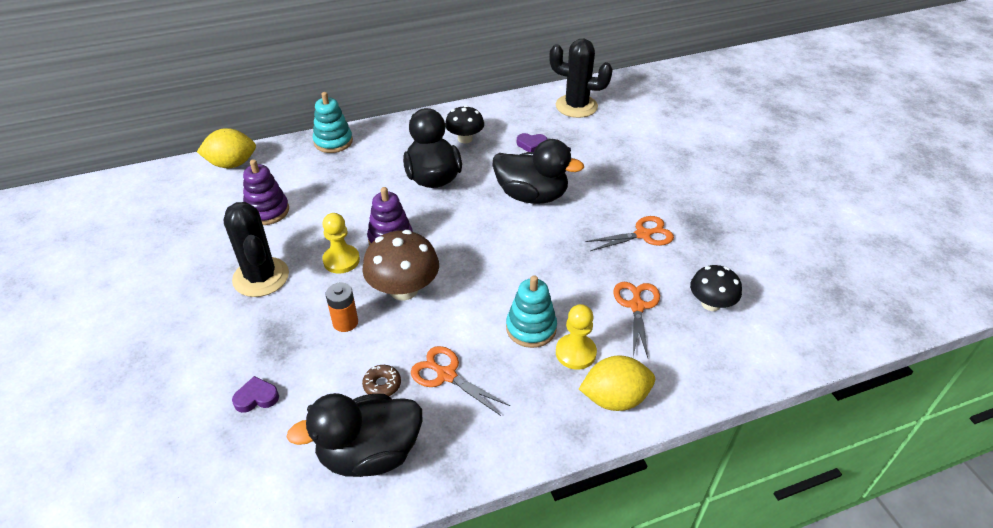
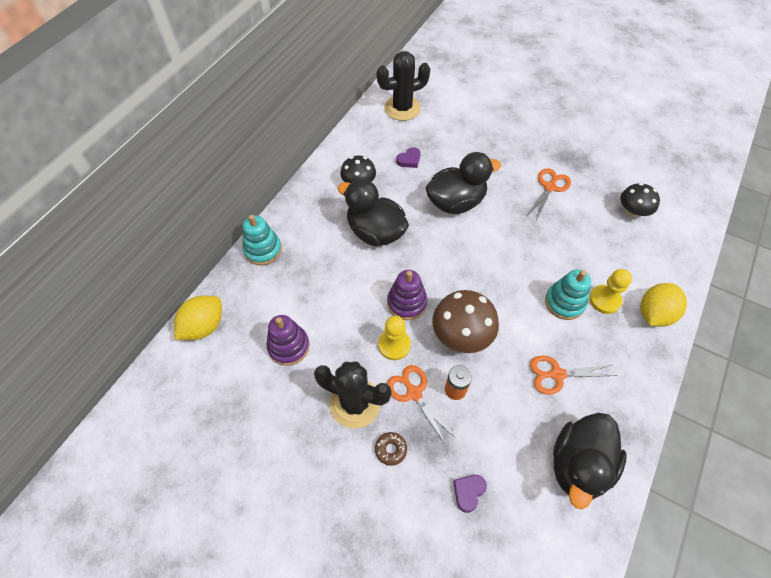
camera: 40 degrees left, 15 degrees up
(382, 384) = (530, 413): brown donut -> brown donut (391, 449)
(637, 306) = (600, 242): orange scissors -> orange scissors (414, 393)

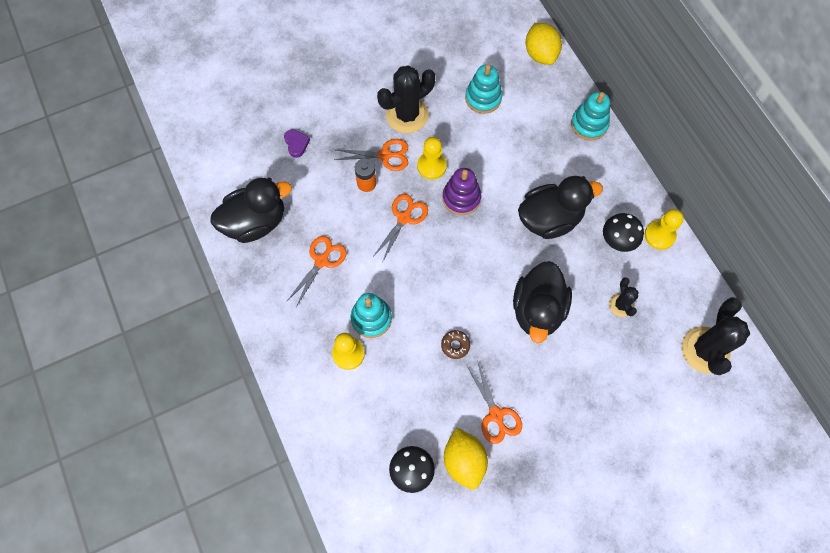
camera: 125 degrees right, 10 degrees up
(289, 346) = (483, 98): purple stacking toy -> turquoise stacking toy
(335, 163) = (659, 235): none -> yellow pawn
(391, 449) = (359, 117): brown donut -> brown donut (455, 345)
(409, 160) = (621, 305): purple heart -> black cactus
(461, 335) = (404, 218): brown mushroom -> orange scissors
(578, 465) = (255, 222): black duck -> black duck turned 90 degrees clockwise
(654, 313) = (306, 383): yellow lemon -> yellow lemon (464, 461)

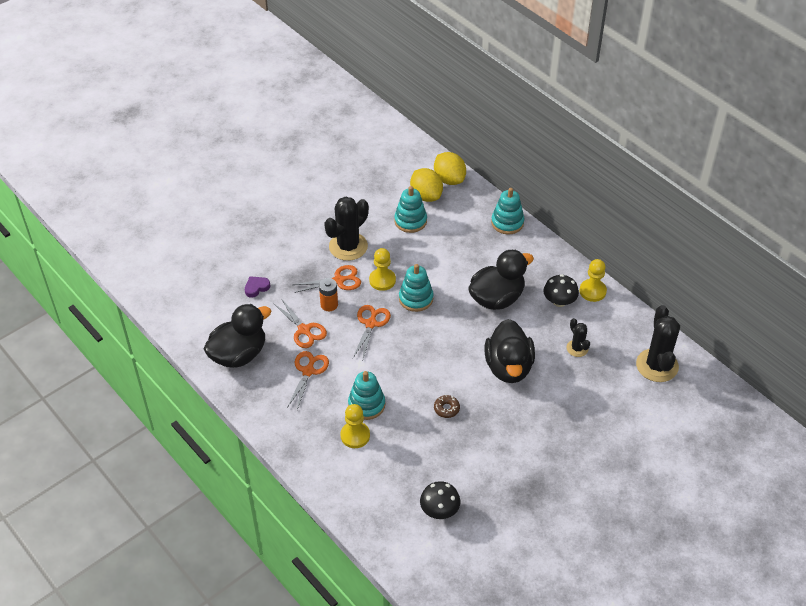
camera: 15 degrees left, 20 degrees down
(296, 144) = (256, 288): purple heart -> purple heart turned 90 degrees counterclockwise
(461, 198) = (416, 298): purple stacking toy -> turquoise stacking toy
(464, 461) = (482, 492): yellow lemon -> yellow lemon (426, 196)
(496, 415) = (498, 452): orange scissors -> orange scissors (304, 330)

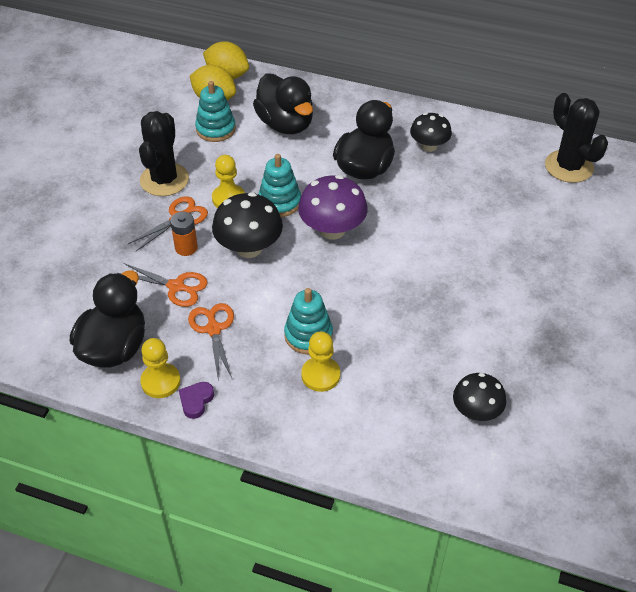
camera: 30 degrees left, 0 degrees up
(256, 288) = (85, 265): purple heart -> purple heart (196, 401)
(371, 323) = (249, 248): orange scissors -> black mushroom
(438, 336) = (332, 229): none -> purple mushroom
(446, 409) = (399, 299): brown donut -> none
(507, 222) = (319, 94): turquoise stacking toy -> none
(508, 367) = (429, 229): black duck -> black duck (285, 124)
(577, 348) = (482, 182): black cactus -> none
(592, 291) = (453, 124): yellow pawn -> yellow pawn (160, 381)

